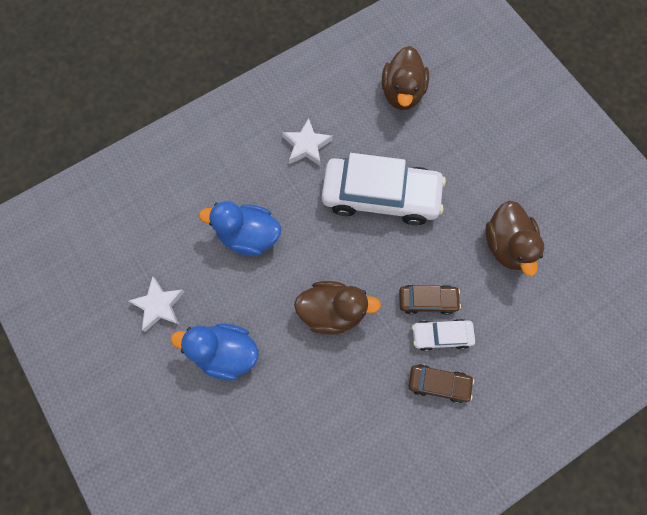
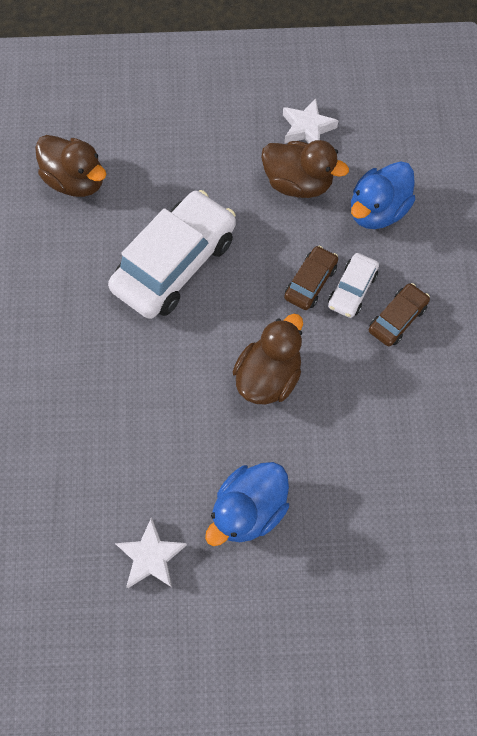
camera: 60 degrees left, 5 degrees down
(248, 236) = (132, 417): blue duck -> blue duck (377, 211)
(306, 146) = (69, 303): white star -> white star (307, 128)

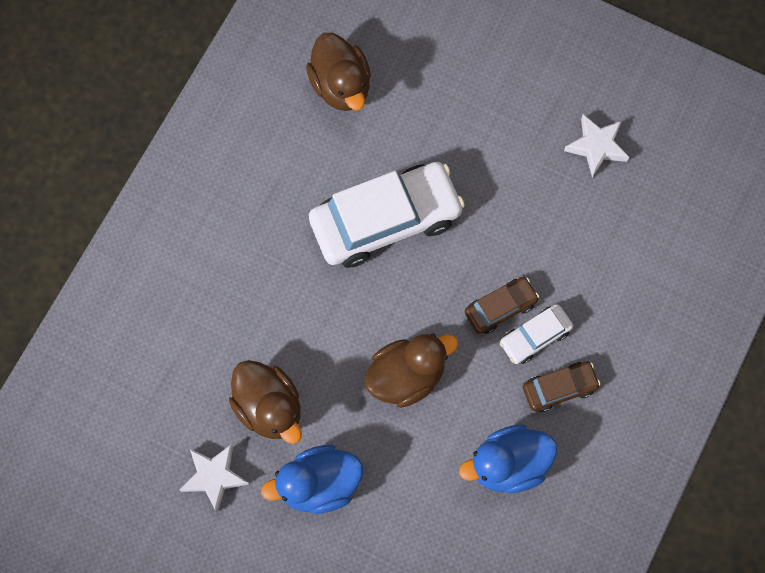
camera: 30 degrees right, 5 degrees up
(298, 184) = (550, 201): brown duck -> brown duck (269, 407)
(377, 211) = (610, 271): blue duck -> blue duck (508, 464)

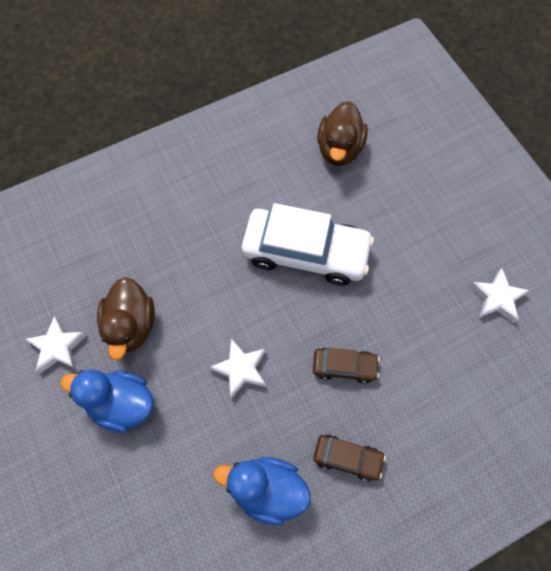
camera: 35 degrees right, 5 degrees down
(406, 376) = (241, 369): brown duck -> white star
(535, 337) = (355, 405): white car -> none

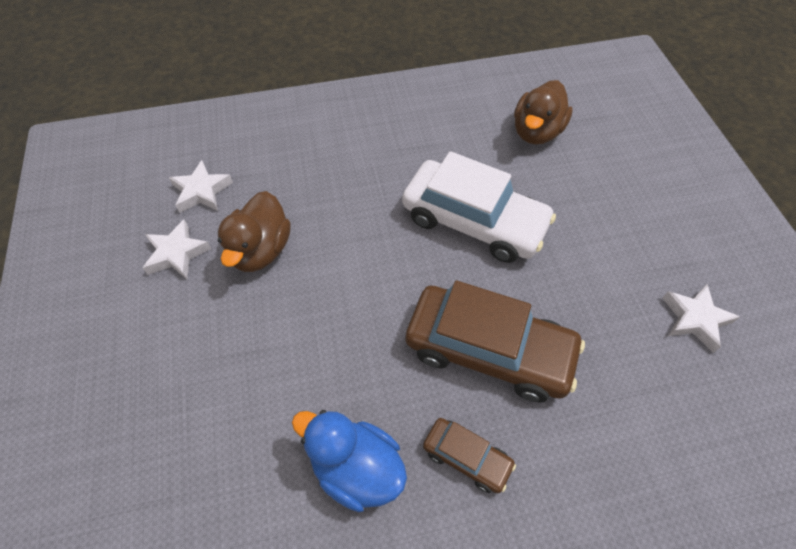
camera: 15 degrees right, 10 degrees down
(121, 403) = (221, 326): blue duck -> none
(241, 369) = (366, 323): white star -> white star (201, 191)
(344, 366) = (489, 350): brown car -> brown car, size x2.07

